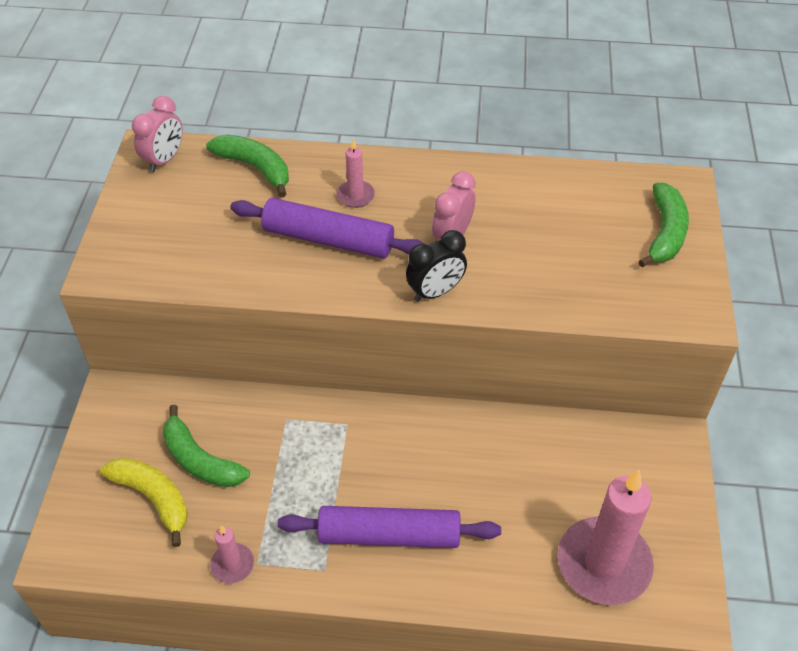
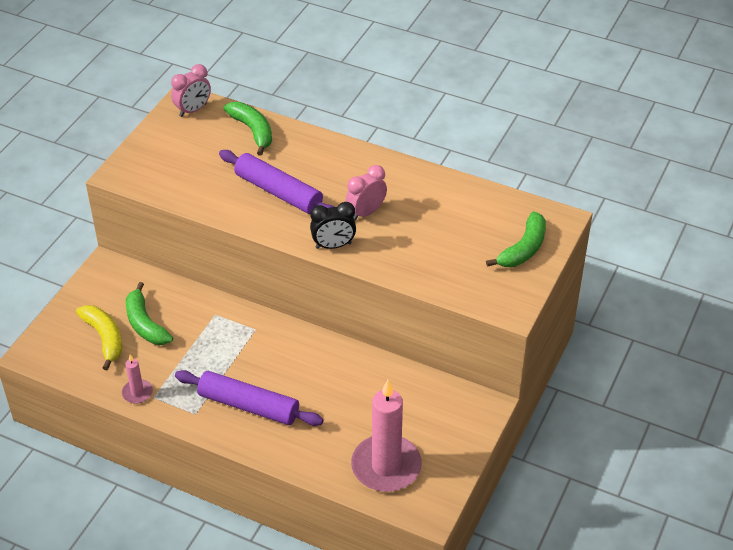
camera: 20 degrees right, 5 degrees down
(355, 196) = (313, 167): pink candle -> none

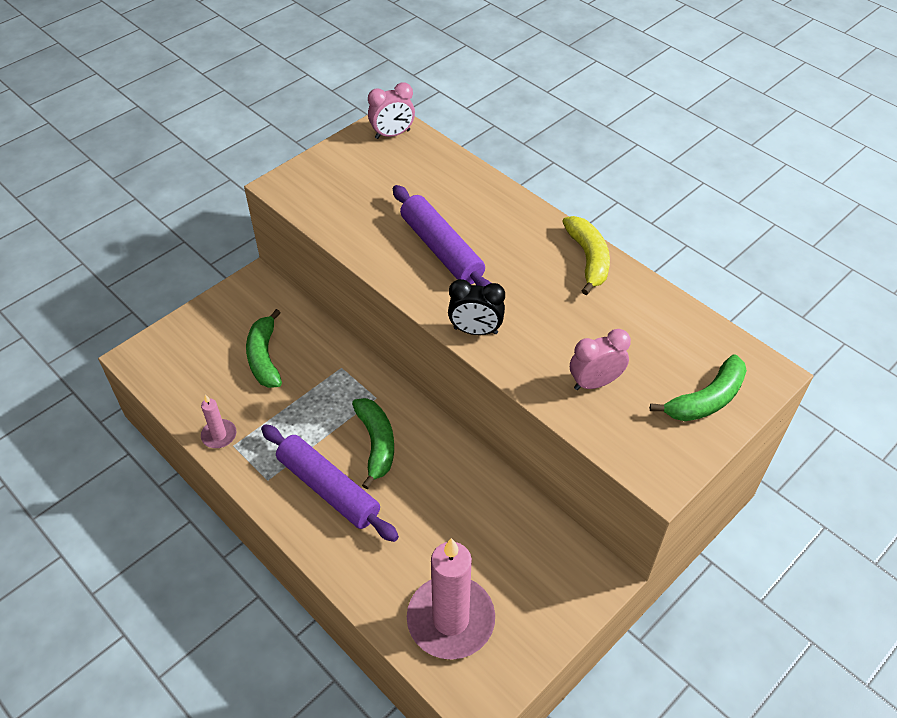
camera: 20 degrees right, 5 degrees up
(104, 338) = (216, 361): yellow banana -> yellow banana (588, 259)
(253, 131) = (445, 172): green banana -> green banana (376, 444)
(366, 212) = (531, 300): pink clock -> pink clock (595, 382)

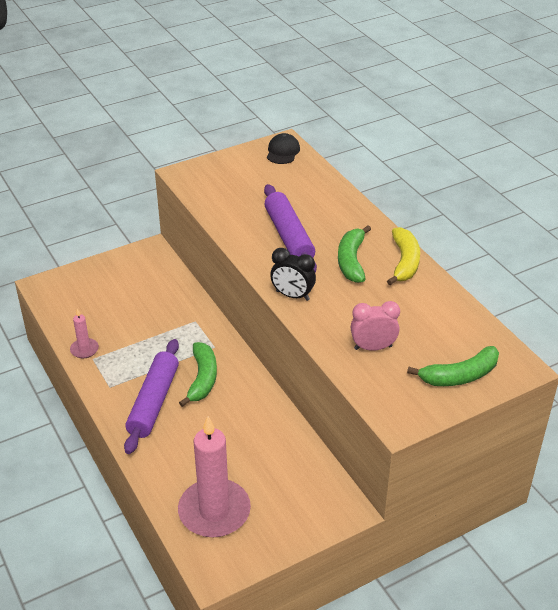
camera: 15 degrees right, 10 degrees down
(264, 357) = (138, 303): green banana -> green banana (351, 261)
(328, 488) = (154, 402): purple rolling pin -> purple rolling pin turned 45 degrees clockwise
(392, 134) = (283, 152): pink clock -> black cap

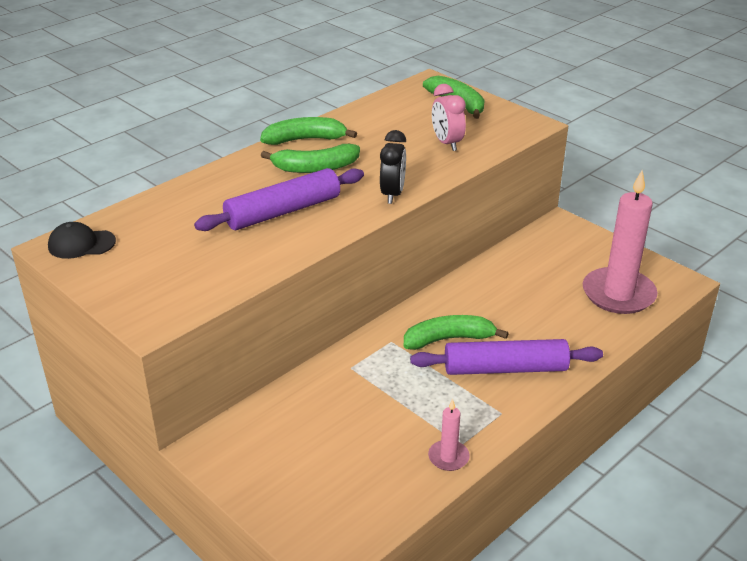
camera: 105 degrees left, 5 degrees down
(404, 262) = (305, 139): yellow banana -> green banana

